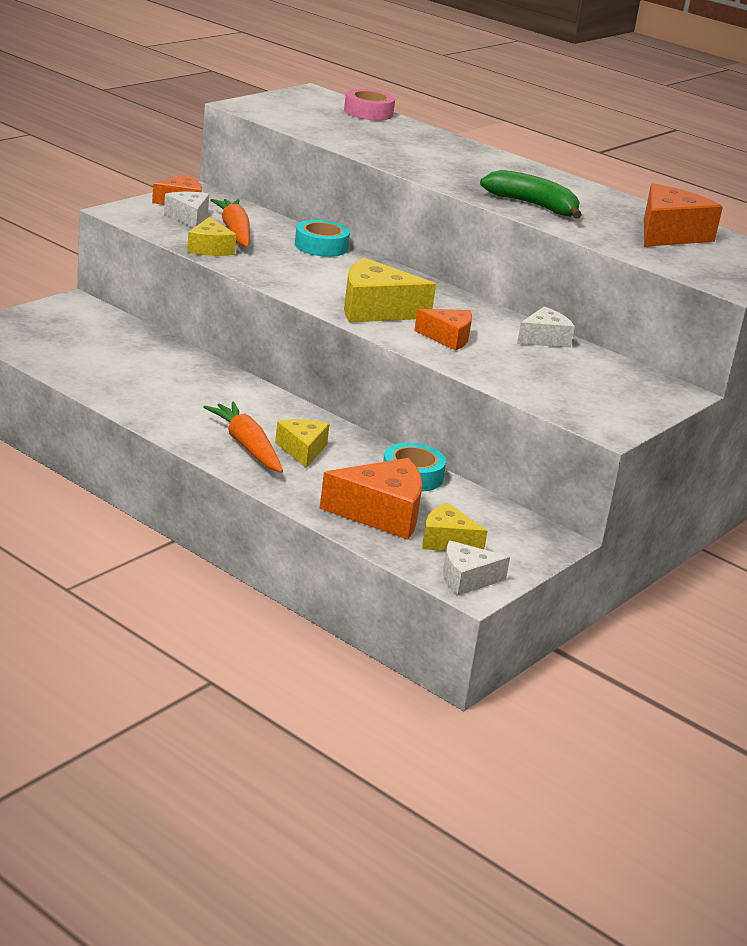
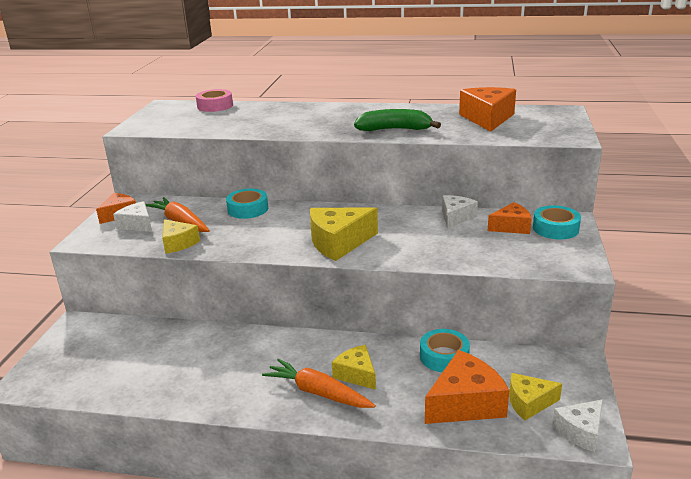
camera: 25 degrees left, 0 degrees up
(448, 338) = (406, 243): orange cheese -> orange cheese (511, 227)
(644, 391) = (555, 228): none -> turquoise tape

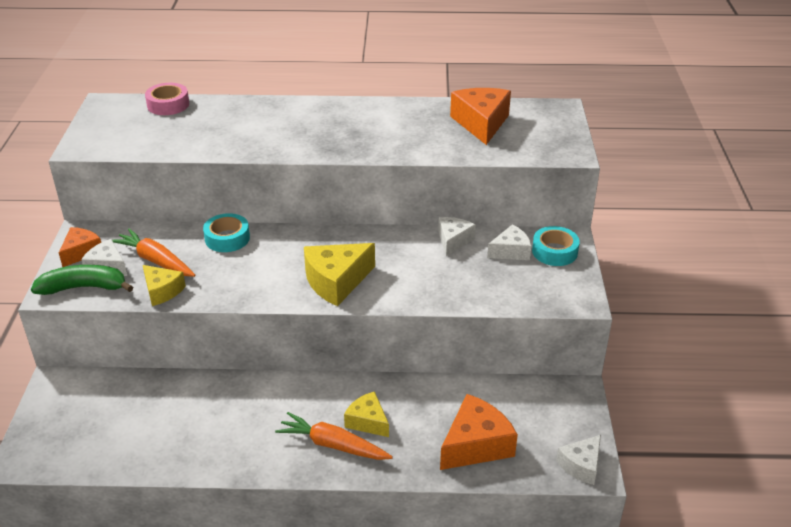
camera: 10 degrees left, 10 degrees up
(395, 129) = (384, 143): green banana -> green banana (84, 287)
(444, 356) = (451, 395): turquoise tape -> none
(511, 227) = (511, 251): orange cheese -> white cheese
(529, 403) = (534, 439): yellow cheese -> none

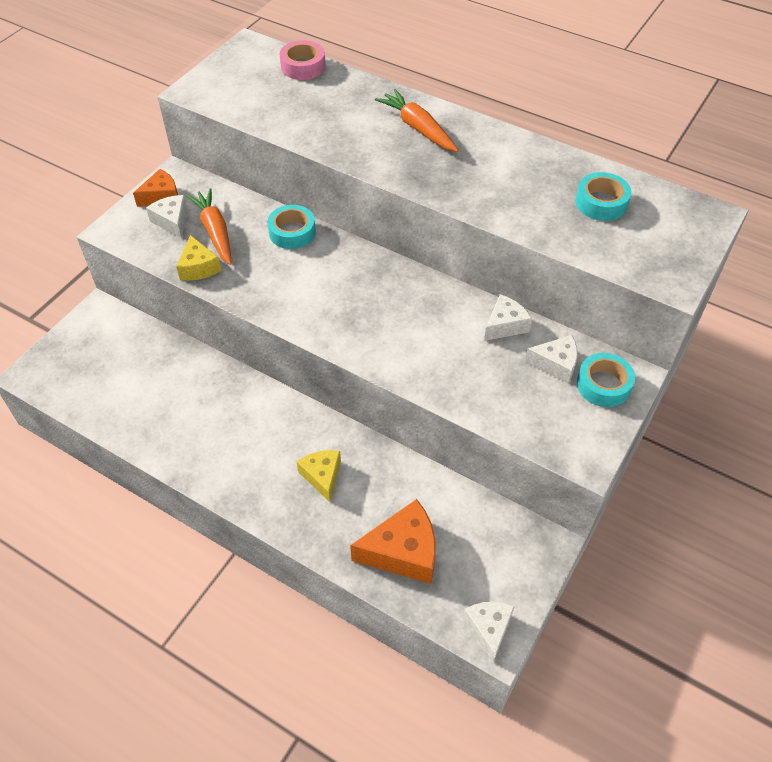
camera: 30 degrees right, 15 degrees up
(84, 287) = (139, 236): green banana -> none
(333, 445) = (276, 485): orange carrot -> orange carrot (418, 128)
(336, 281) = (356, 324): yellow cheese -> none
(481, 123) = (601, 203): orange cheese -> turquoise tape
(581, 465) = (489, 629): white cheese -> white cheese turned 105 degrees clockwise

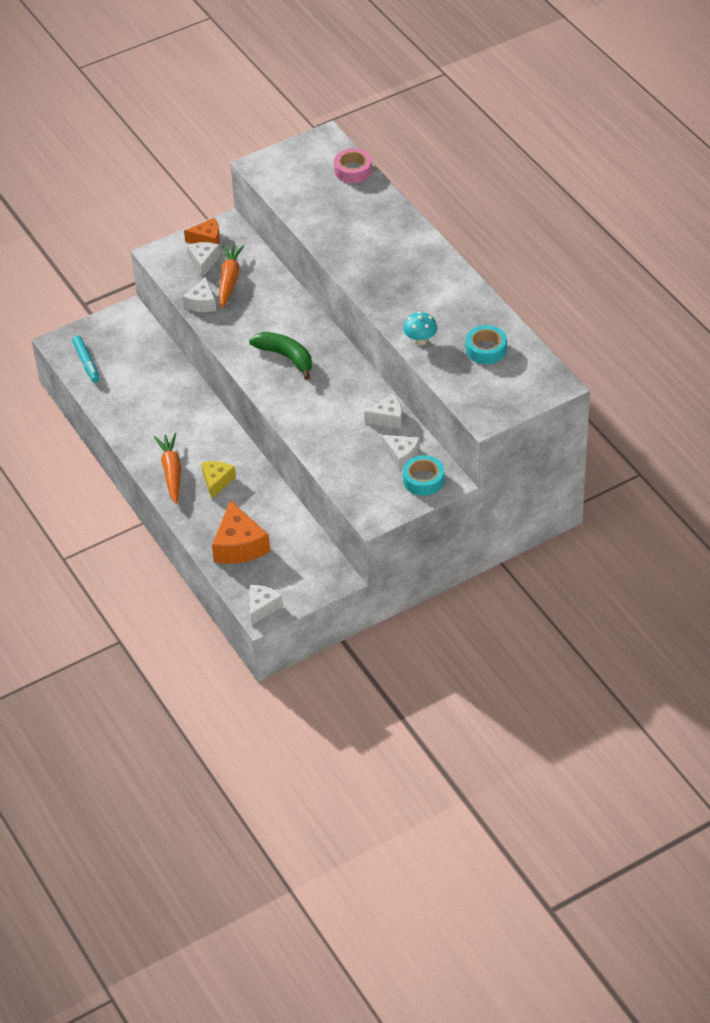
camera: 30 degrees right, 5 degrees down
(77, 386) = (86, 363): none -> turquoise marker
(198, 267) = (202, 303): yellow cheese -> white cheese
(292, 232) = (284, 299): turquoise tape -> none
(338, 296) = (286, 357): none -> green banana
(403, 552) = (239, 545): orange cheese -> orange cheese turned 60 degrees clockwise
(418, 128) = (401, 250): orange carrot -> orange carrot (171, 472)
(521, 217) = (420, 340): none -> turquoise mushroom

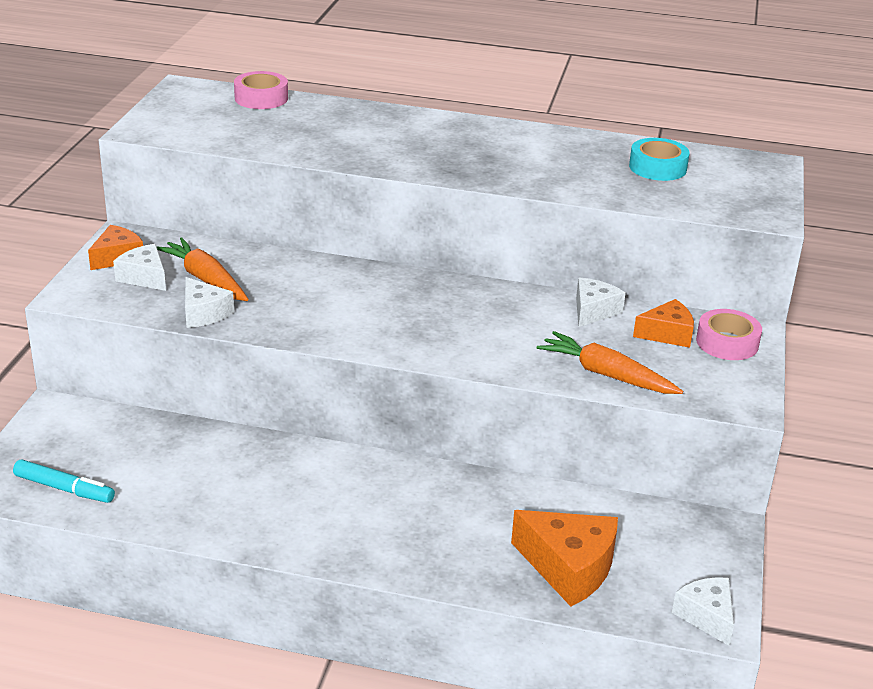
camera: 50 degrees left, 15 degrees down
(171, 472) = (361, 541): orange carrot -> orange carrot (606, 374)
(217, 481) = (433, 517): yellow cheese -> none
(286, 357) = (390, 314): green banana -> none
(402, 455) = (667, 334): white cheese -> orange cheese
(420, 340) = (584, 188): turquoise mushroom -> none
(423, 480) = (727, 343): turquoise tape -> pink tape

